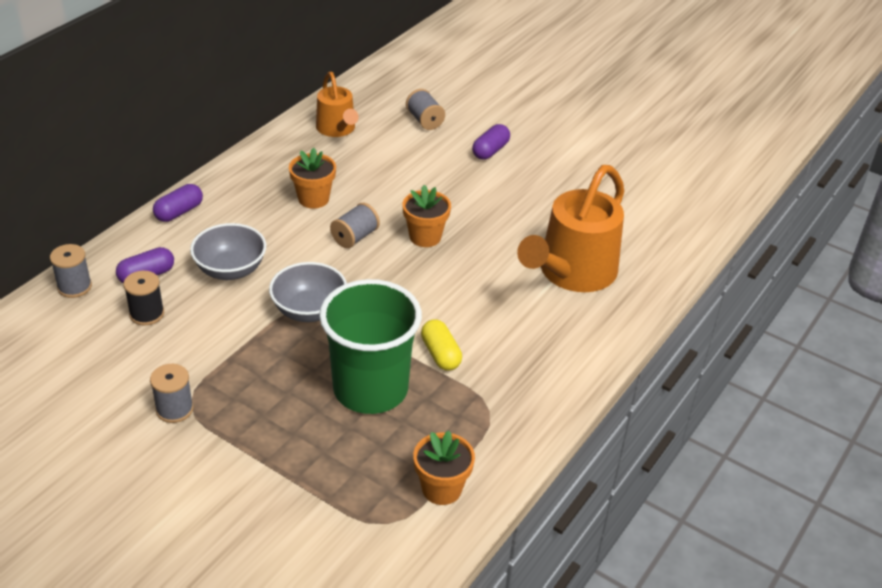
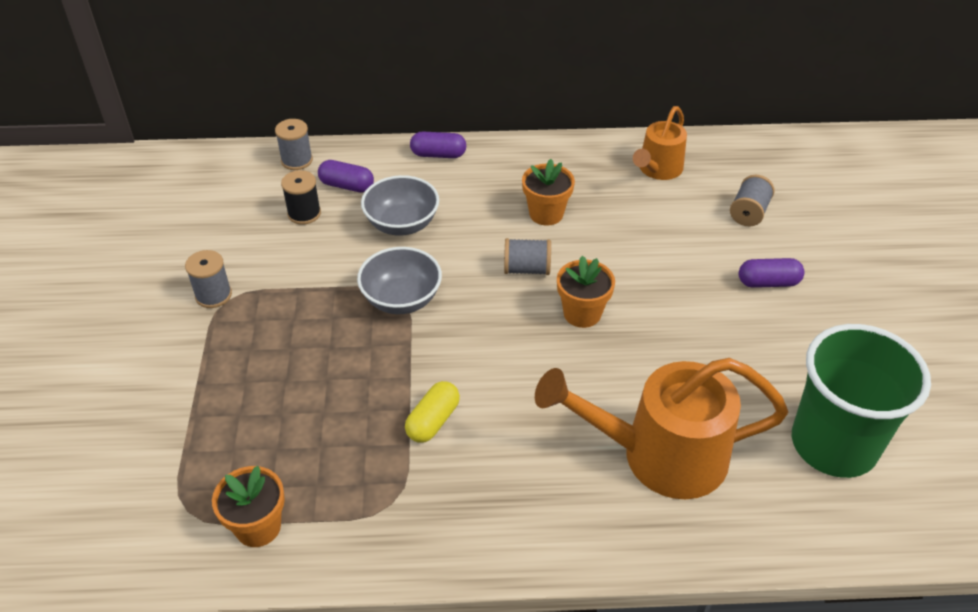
camera: 55 degrees right, 5 degrees up
(370, 389) = (341, 399): green cup -> green cup (833, 444)

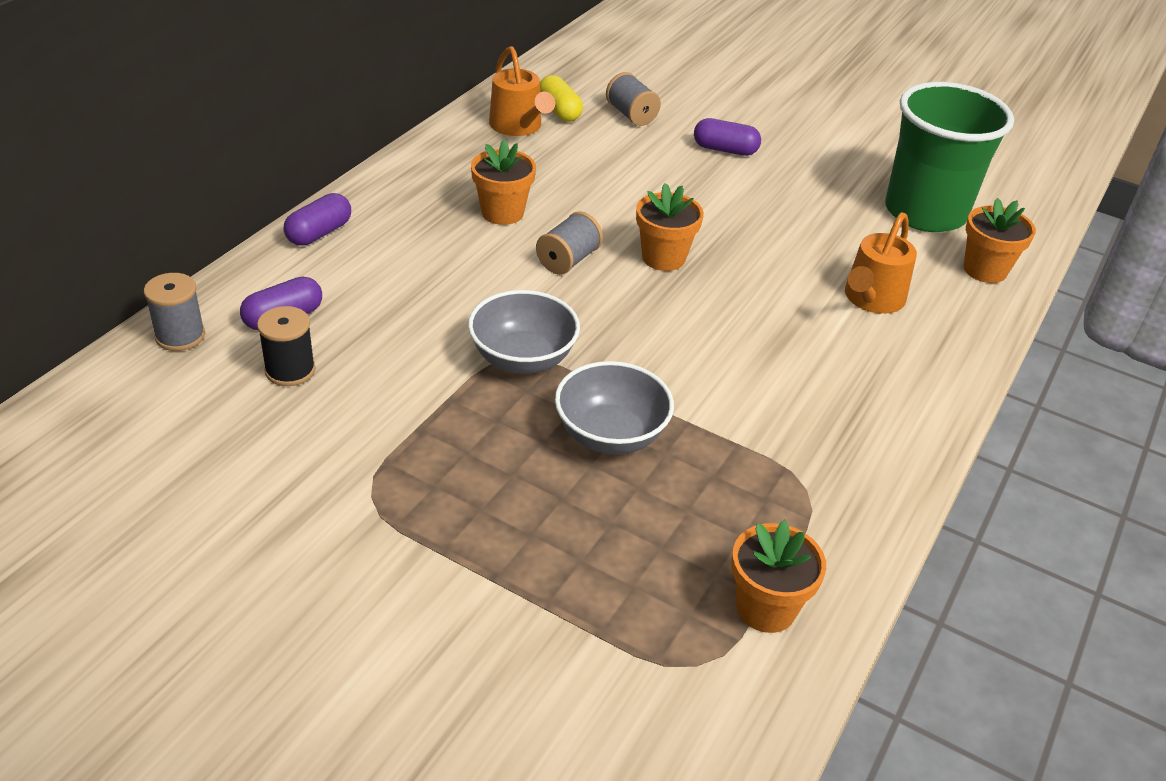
camera: 60 degrees left, 5 degrees down
(213, 295) = (348, 506): grey spool -> none
(402, 224) = (402, 307): grey bowl -> grey bowl (610, 435)
(433, 421) = (719, 413): yellow capsule -> yellow capsule (559, 111)
(659, 455) = (871, 300): orange watering can -> orange watering can, size x0.57
(768, 282) = (725, 150): purple capsule -> purple capsule turned 75 degrees clockwise
(791, 519) = (985, 270): none -> orange flower pot

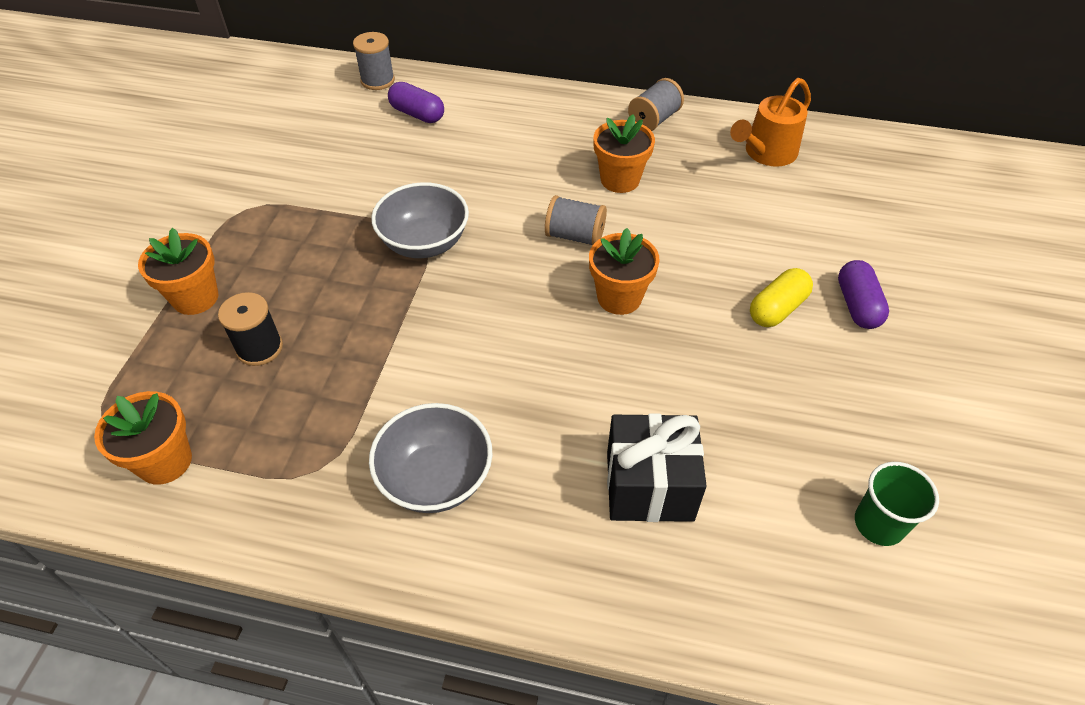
camera: 75 degrees right, 10 degrees up
(290, 370) = (361, 135): black spool -> black spool (259, 348)
(319, 233) = (526, 98): purple capsule -> none
(559, 111) = (819, 171): yellow capsule -> yellow capsule (777, 309)
(610, 435) = (348, 317): grey bowl -> grey bowl (436, 478)
(631, 115) = (860, 220): grey spool -> grey spool (654, 120)
(871, 300) = (649, 486): orange watering can -> black gift
(925, 212) = (879, 524): green cup -> green cup, size x0.44
(985, 270) = (790, 609): orange flower pot -> orange flower pot (195, 298)

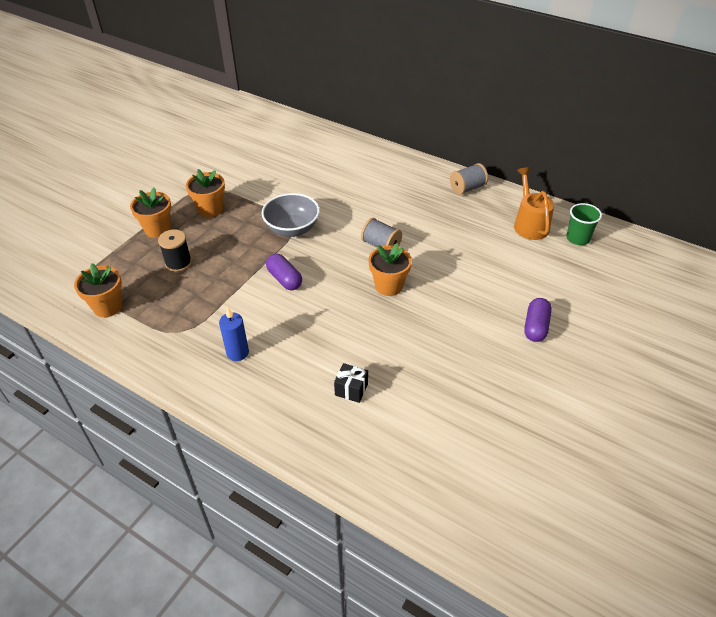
camera: 20 degrees right, 5 degrees down
(377, 80) = (310, 131): grey spool -> none
(417, 114) = (324, 155): purple capsule -> purple capsule (284, 279)
(436, 478) = (237, 353): grey bowl -> blue candle
(620, 180) = (426, 219): orange flower pot -> orange flower pot (210, 209)
(649, 486) = (351, 389): black gift -> black gift, size x0.53
(766, 153) = (529, 224): orange watering can -> orange watering can turned 105 degrees clockwise
(777, 309) = (482, 316): yellow capsule -> none
(879, 524) = (475, 448): green cup -> green cup (578, 238)

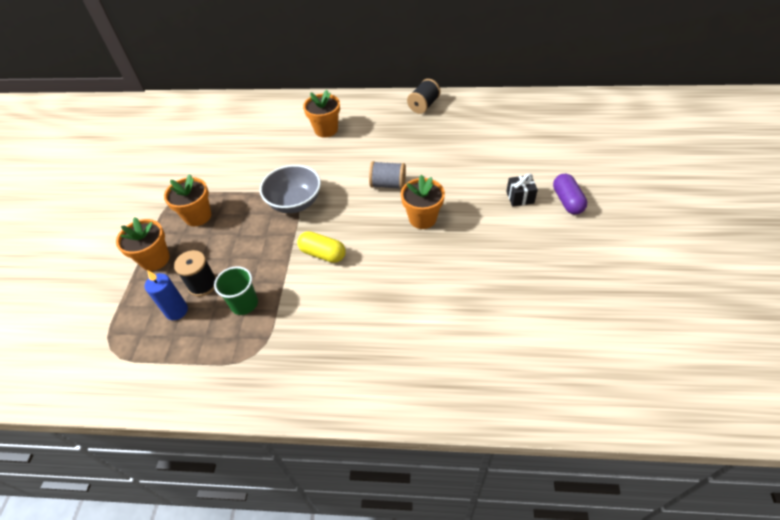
camera: 25 degrees left, 5 degrees up
(108, 306) = (155, 365): orange flower pot -> orange flower pot (326, 130)
(237, 353) = (330, 347): blue candle -> blue candle (176, 311)
(284, 279) = (323, 254): purple capsule -> yellow capsule
(351, 389) = (462, 330): black gift -> black gift (520, 197)
(467, 188) = (423, 105): grey spool -> black spool
(529, 224) = (496, 116): orange watering can -> none
(578, 238) = (541, 114): green cup -> green cup (244, 304)

